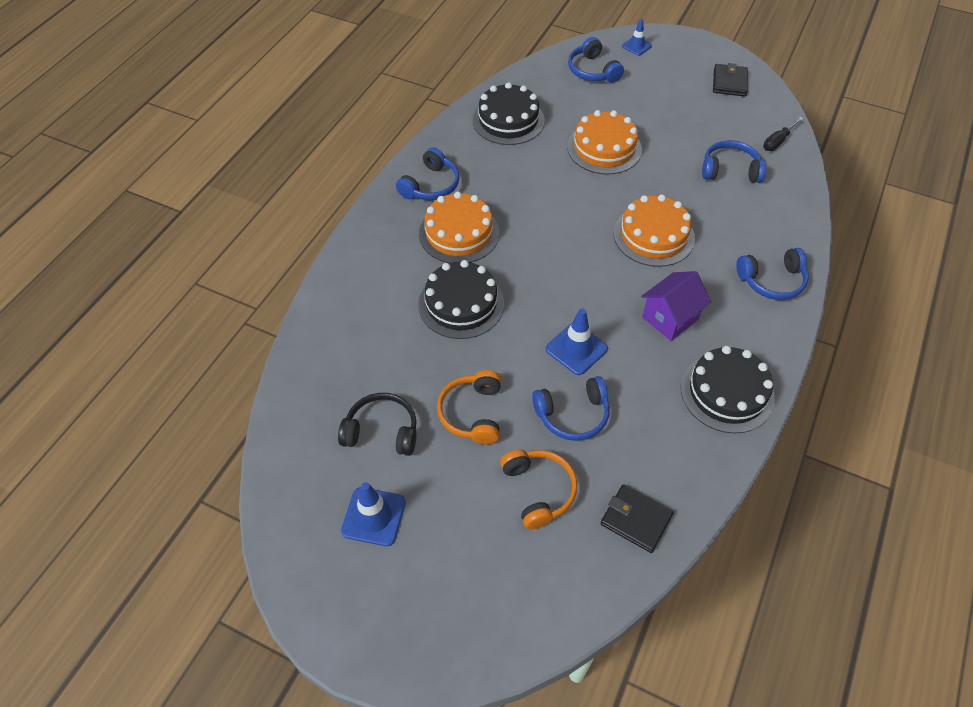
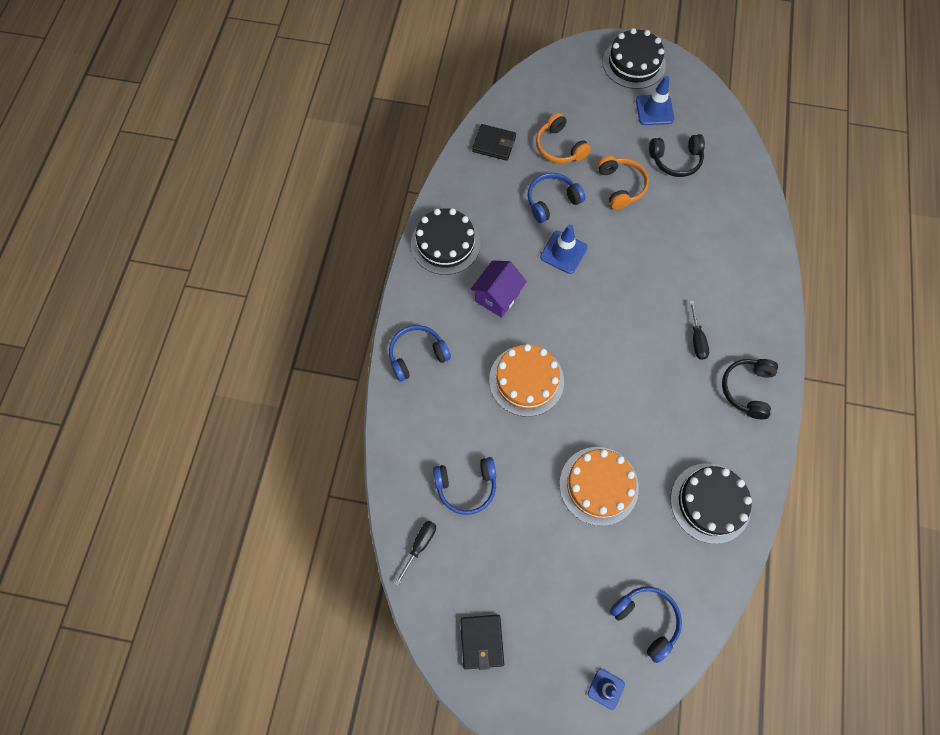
camera: 165 degrees right, 15 degrees up
(430, 185) = (747, 389): blue headphones -> black headphones
(459, 233) = (696, 339): orange cake -> black screwdriver
(461, 304) = (665, 270): black cake -> black cake (634, 63)

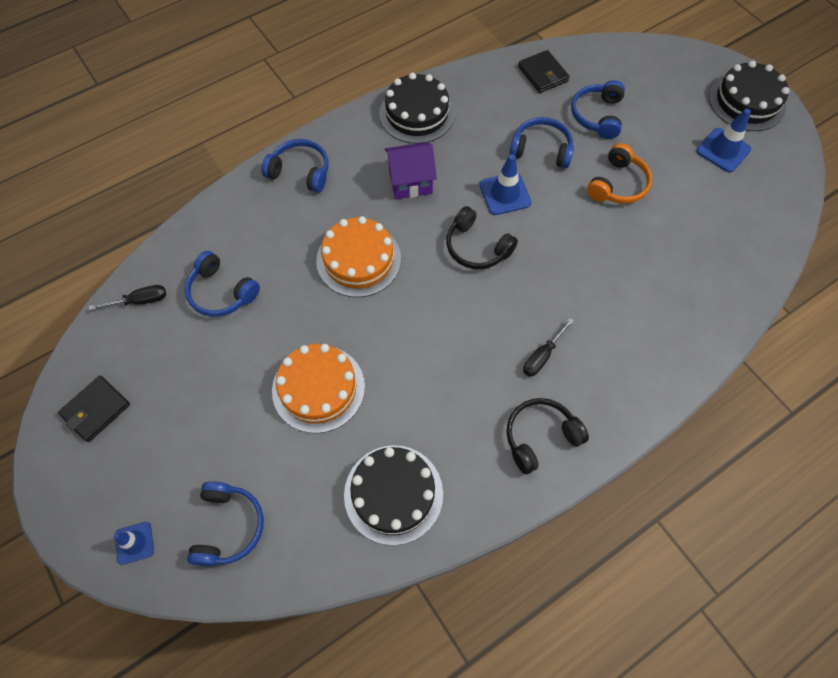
camera: 45 degrees right, 5 degrees down
(559, 147) = (597, 116): orange headphones -> blue headphones
(675, 160) = (696, 203): black headphones -> black headphones (477, 247)

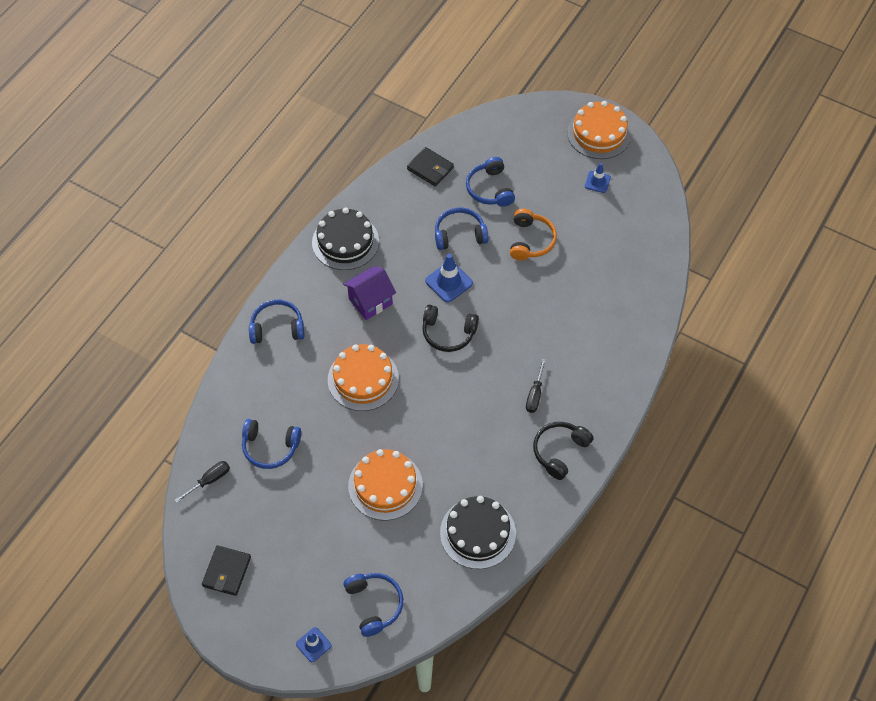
camera: 25 degrees left, 5 degrees down
(723, 150) = (597, 182): blue traffic cone -> blue traffic cone, size x0.64
(746, 102) = (599, 133): black cake -> orange cake

